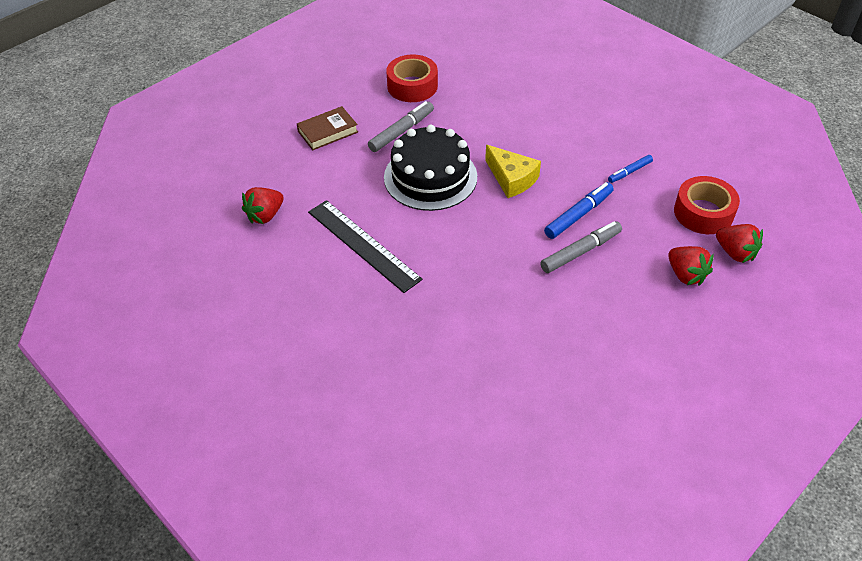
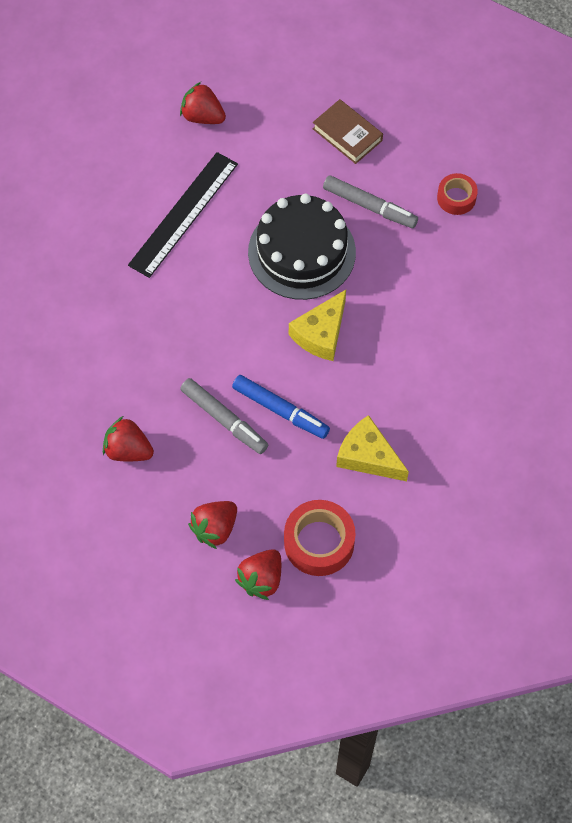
camera: 75 degrees right, 15 degrees up
(412, 86) = (456, 198): red tape -> red tape, size x0.61
(600, 323) = (128, 450): none -> red strawberry
(629, 172) = (368, 456): blue marker -> yellow cheese

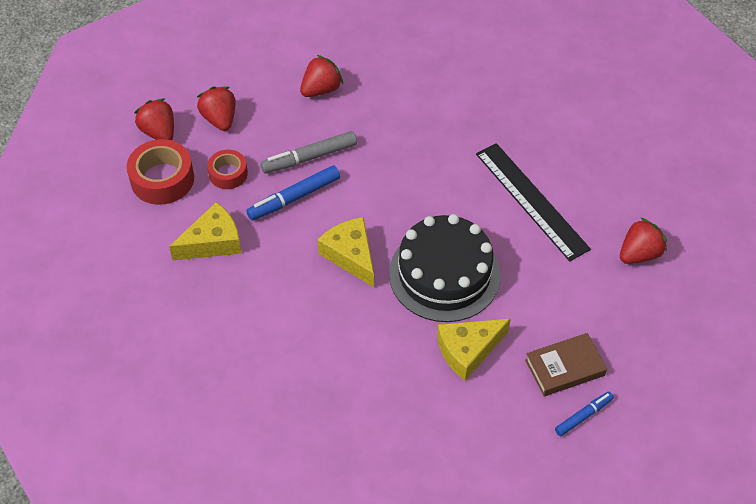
camera: 115 degrees right, 10 degrees down
(369, 206) = (468, 351): grey marker -> yellow cheese
(384, 109) = (583, 416): none -> blue marker
(456, 198) = (440, 433): red tape -> red tape (228, 174)

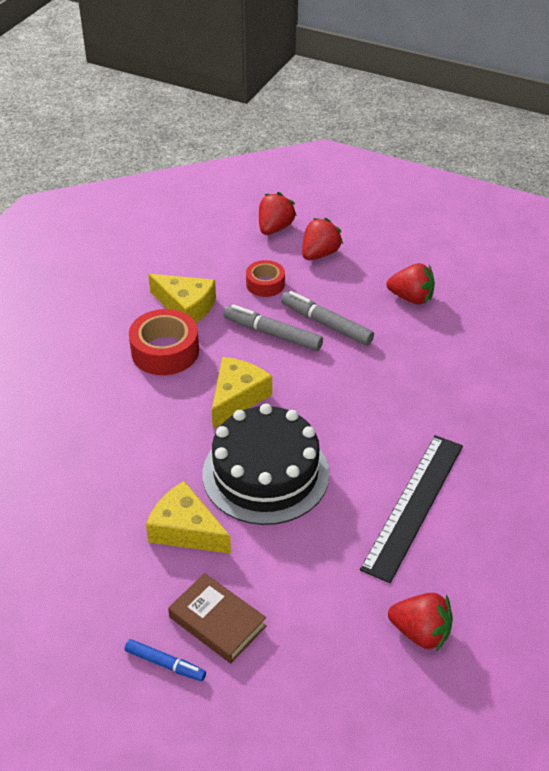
camera: 60 degrees right, 10 degrees down
(162, 179) = (228, 251): red tape -> red tape (165, 351)
(294, 198) = (272, 334): blue marker -> grey marker

